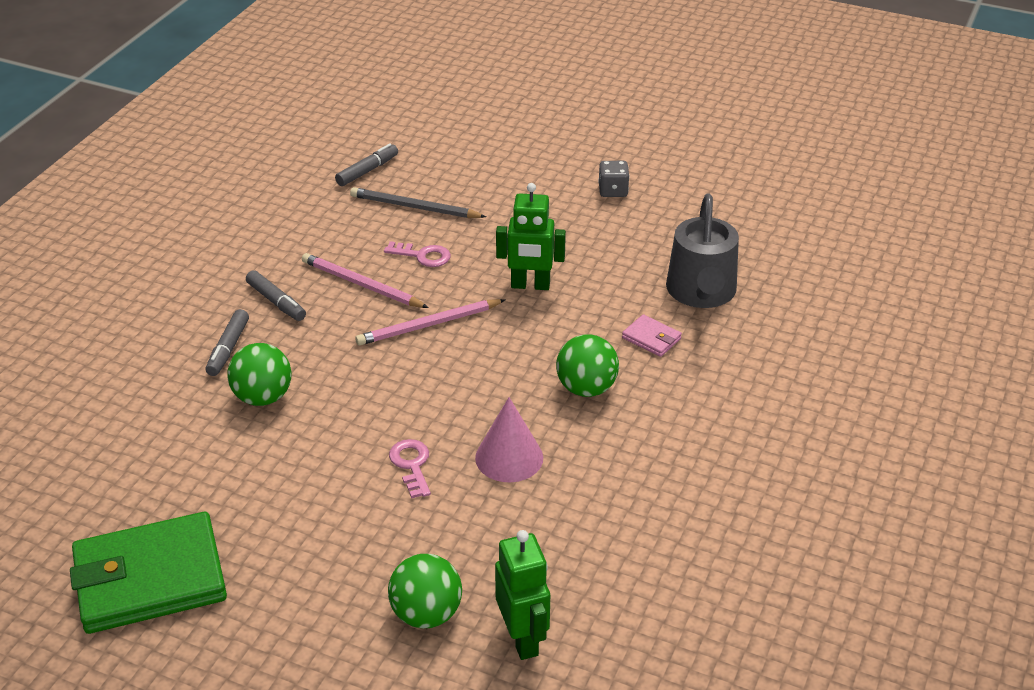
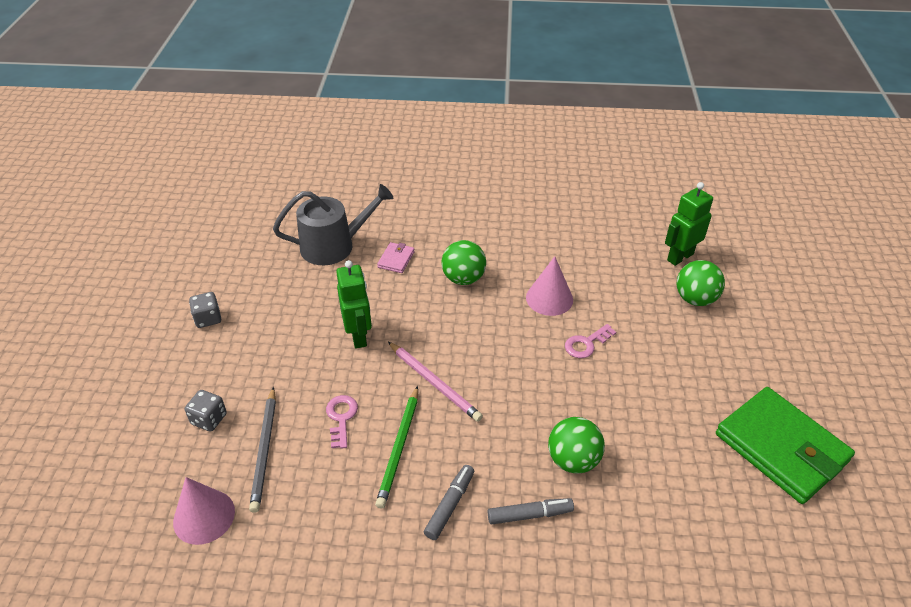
camera: 110 degrees left, 5 degrees up
(361, 285) = (399, 448): pink pencil -> green pencil
(367, 171) = (204, 516): grey marker -> pink cone
(472, 181) = (209, 419): none -> grey dice

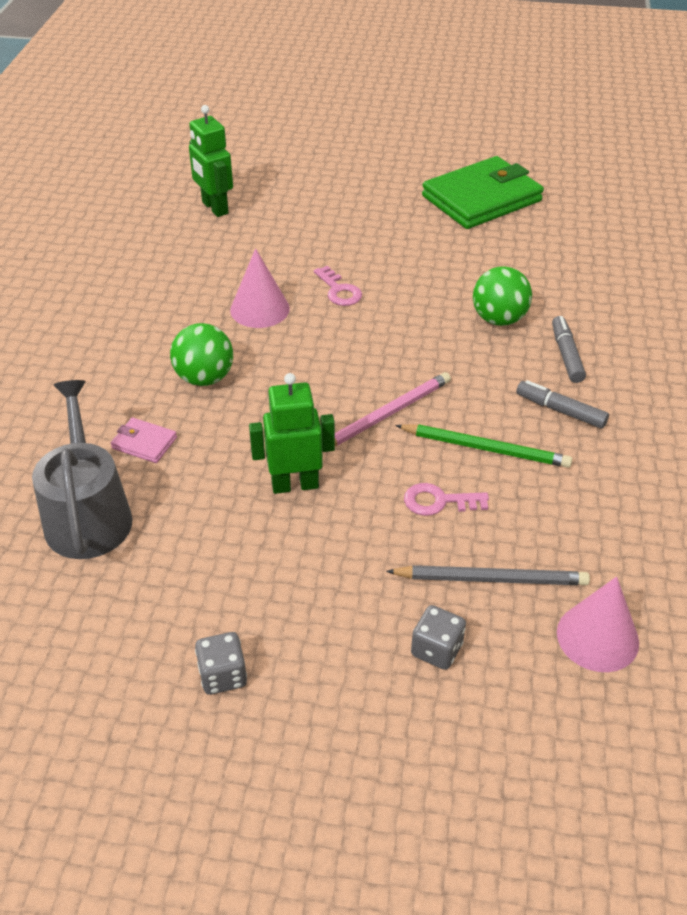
camera: 85 degrees left, 0 degrees up
(695, 299) = (284, 210): green ball -> none

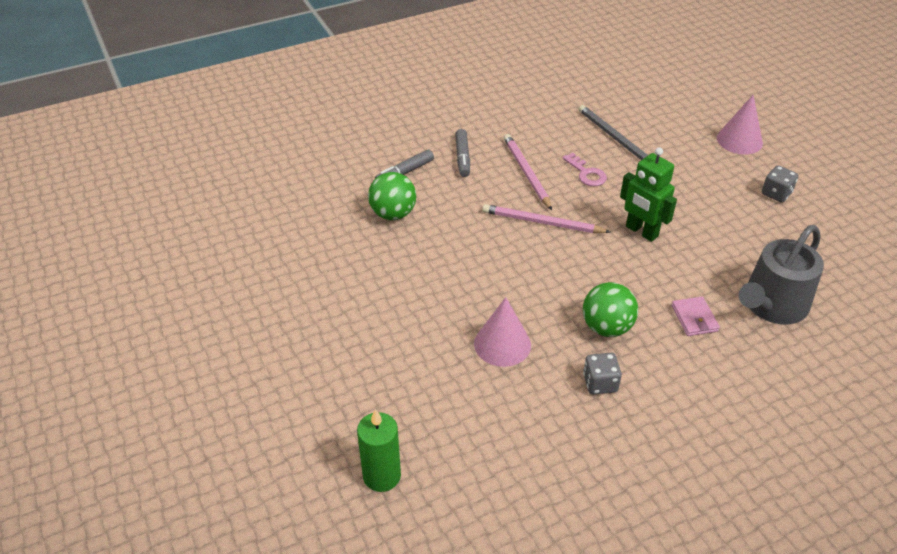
camera: 125 degrees left, 0 degrees up
(214, 208) = (382, 476): green robot -> green candle
(339, 290) = (435, 310): pink key -> none
(436, 649) = (674, 138): grey dice -> grey dice (600, 383)
(481, 198) = (221, 288): green wallet -> none
(485, 448) = (526, 173): green pencil -> pink pencil
(597, 637) = (607, 99): pink cone -> pink cone (739, 140)

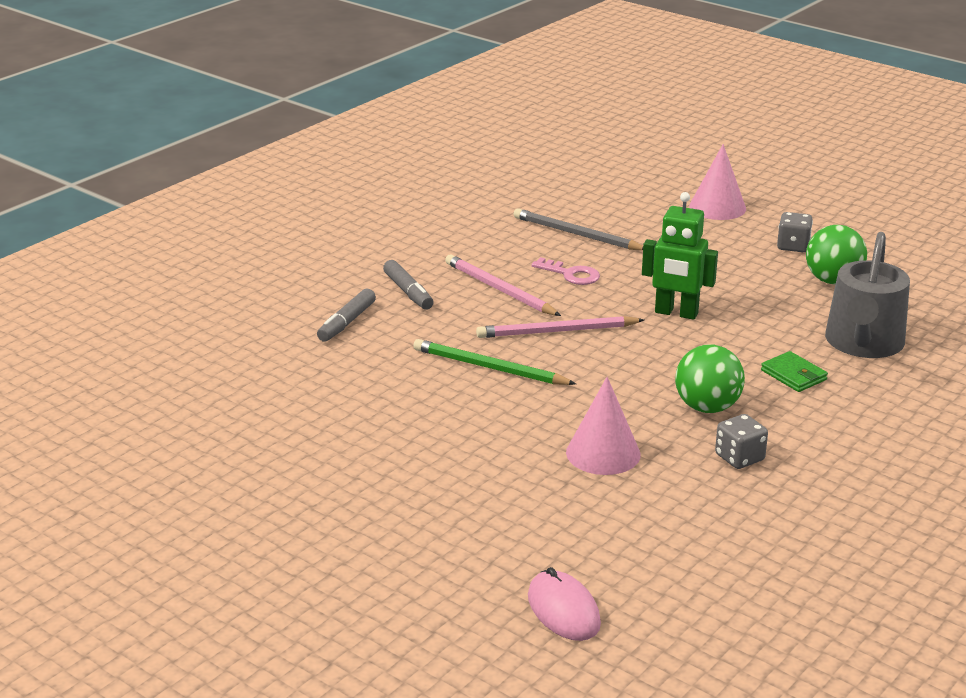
camera: 25 degrees left, 15 degrees down
(382, 476) = (563, 610): green candle -> pink mouse
(393, 214) = (366, 366): green ball -> green ball (833, 281)
(474, 241) = (489, 368): none -> green pencil
(694, 318) = (793, 375): pink wallet -> green wallet

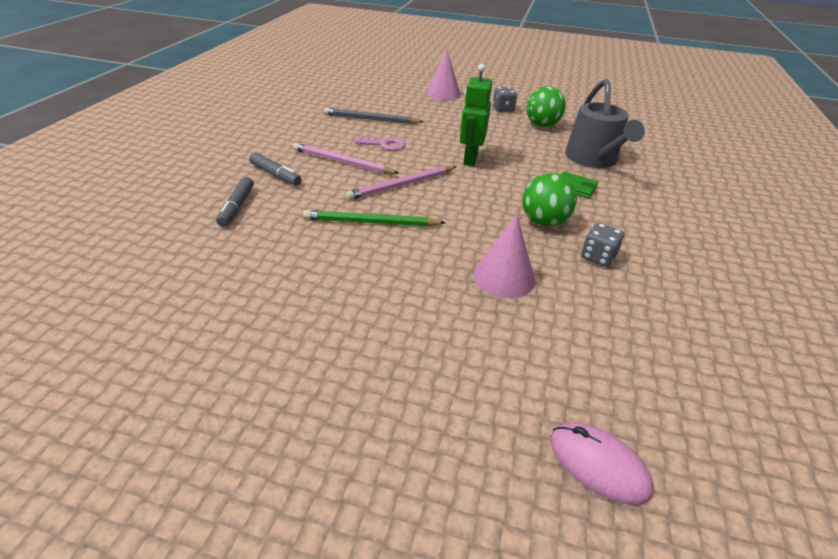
camera: 25 degrees left, 10 degrees up
(676, 313) = (470, 159): green robot -> green robot turned 105 degrees clockwise

